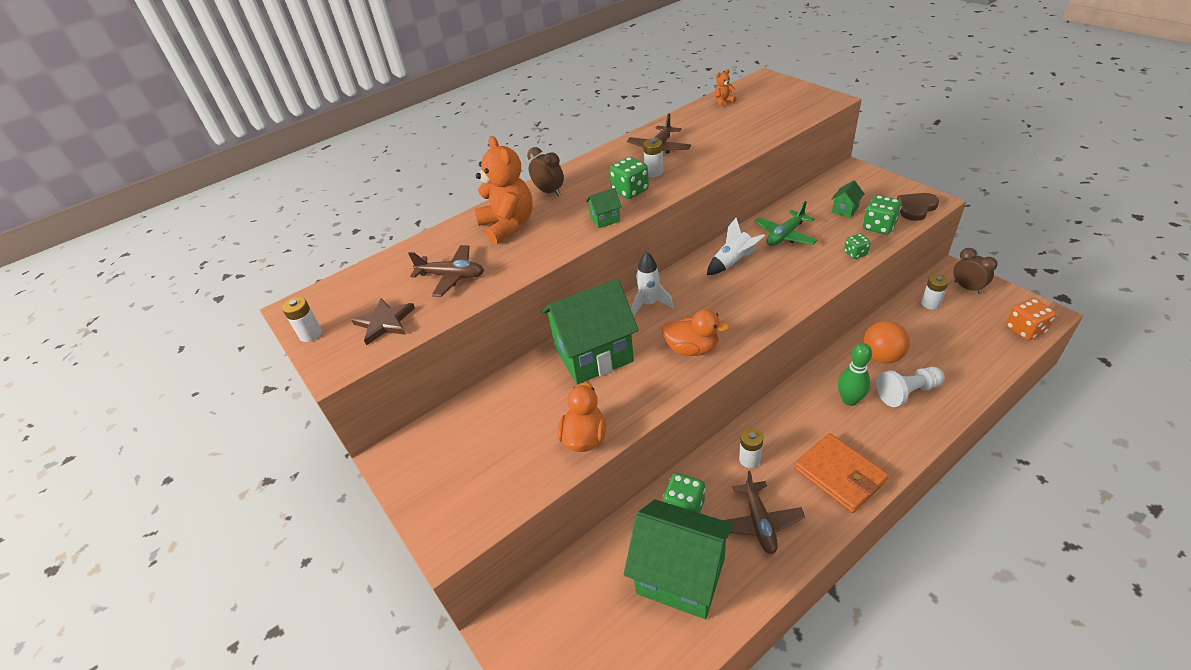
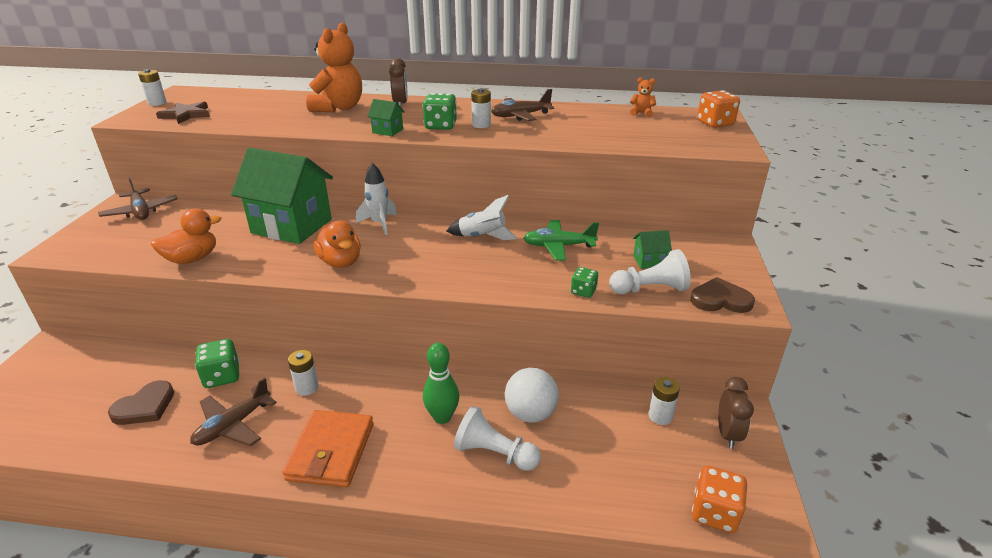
camera: 40 degrees right, 10 degrees down
(452, 276) = (257, 114): brown plane -> brown plane (141, 211)
(680, 575) = (145, 406): green house -> brown heart
(779, 86) = (715, 123): none -> orange dice
(879, 227) = (650, 289): green dice -> white pawn
(881, 356) = (530, 413): orange ball -> white ball

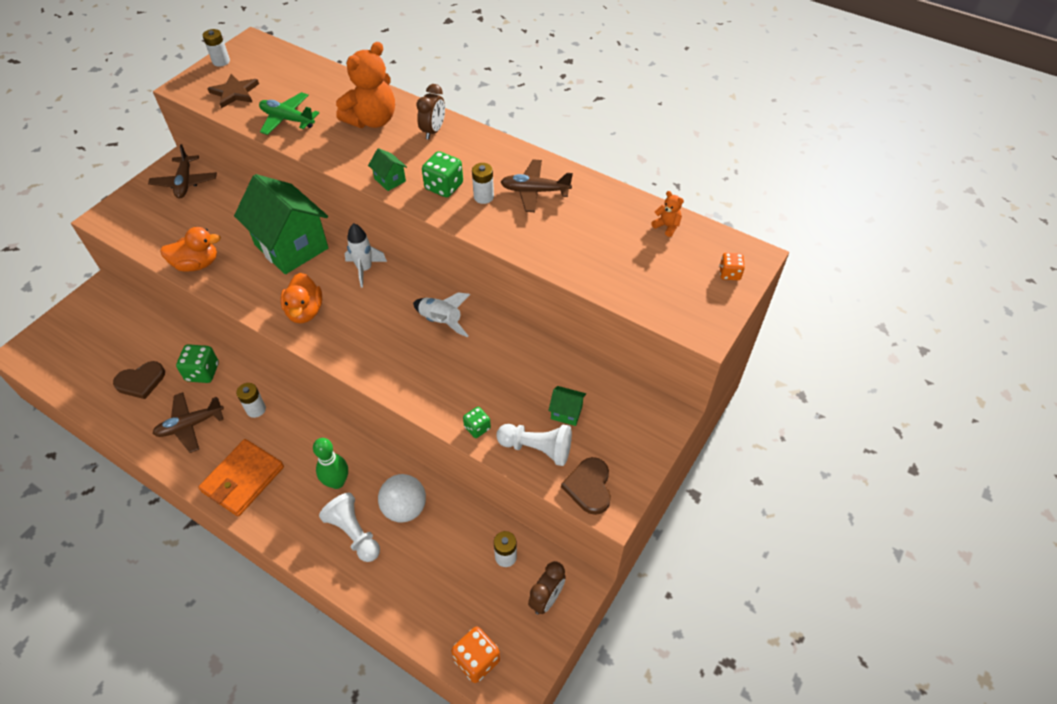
camera: 25 degrees right, 20 degrees up
(558, 246) = (499, 360): green plane -> green plane (287, 119)
(715, 123) = (729, 273): orange dice -> orange dice, size x0.62
(720, 299) = (589, 487): brown heart -> brown heart turned 120 degrees counterclockwise

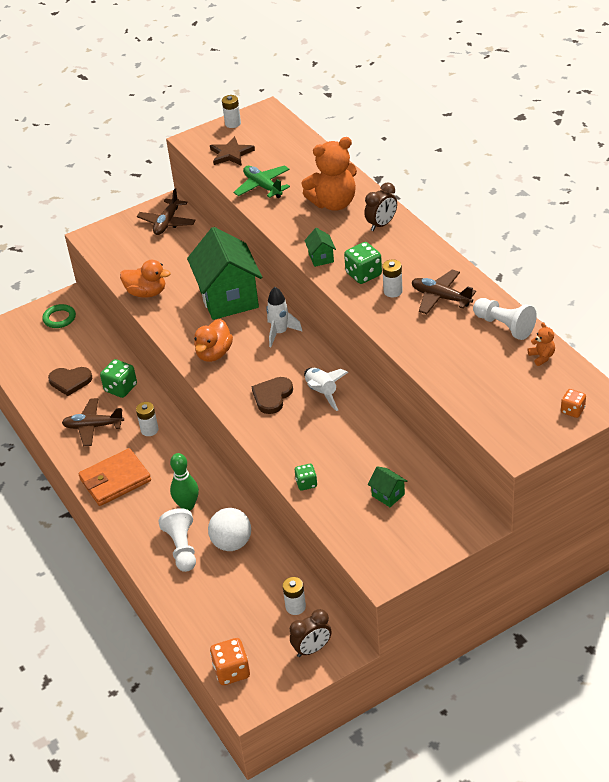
camera: 30 degrees right, 10 degrees down
(98, 314) = (59, 318): none -> green ring
(537, 448) = (347, 514): white pawn -> white pawn (504, 326)
(589, 487) = (373, 556): brown heart -> brown heart (272, 396)

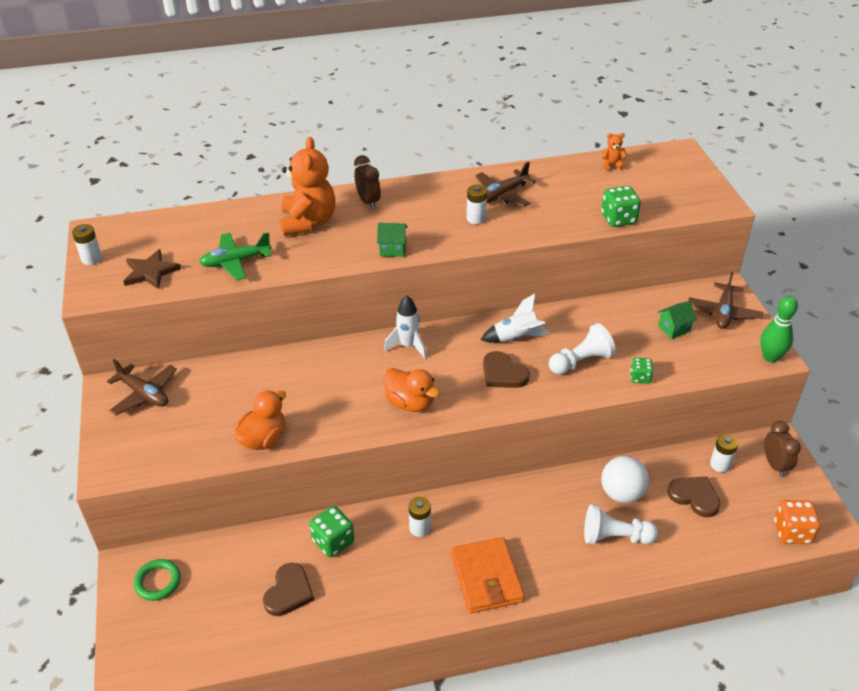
camera: 75 degrees left, 0 degrees up
(93, 426) = (385, 583): brown plane -> brown plane (723, 312)
(187, 505) = (554, 519): green bowling pin -> green bowling pin (770, 357)
(228, 298) = (324, 372): green house -> none
(247, 594) = (694, 497): none -> brown heart
(363, 274) = (438, 229): green dice -> green dice (618, 219)
(504, 326) = (562, 172): white pawn -> white pawn (581, 361)
(572, 410) = (685, 167): orange dice -> none

